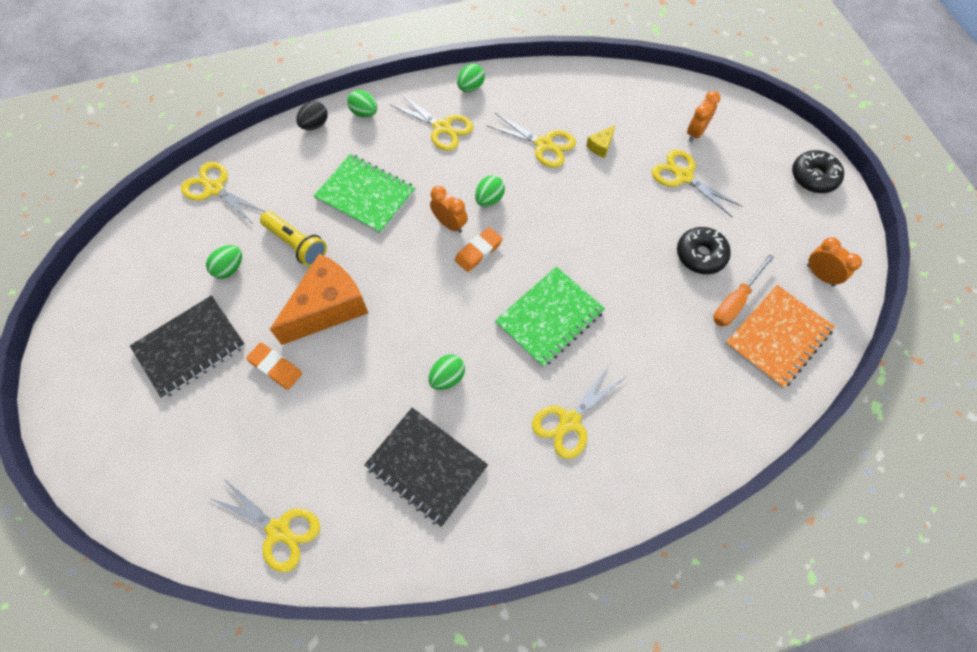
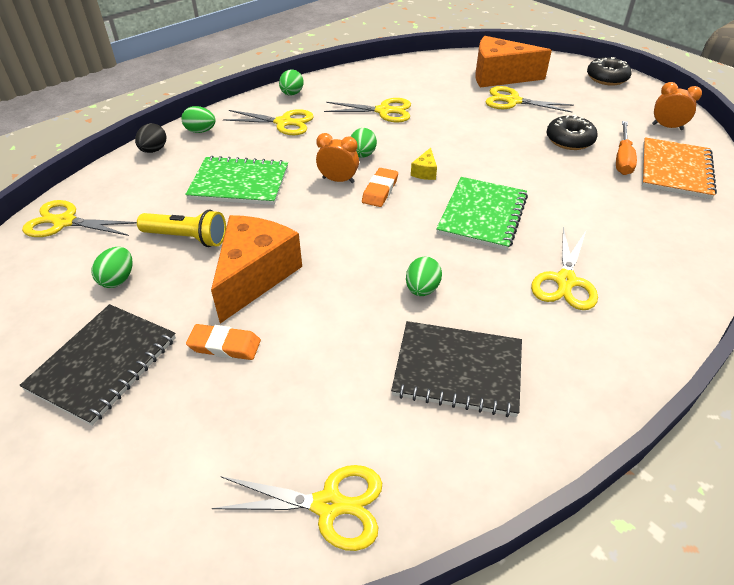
camera: 25 degrees left, 20 degrees down
(600, 146) = (432, 101): yellow cheese -> yellow cheese (425, 172)
(695, 133) = (499, 76): orange clock -> orange cheese

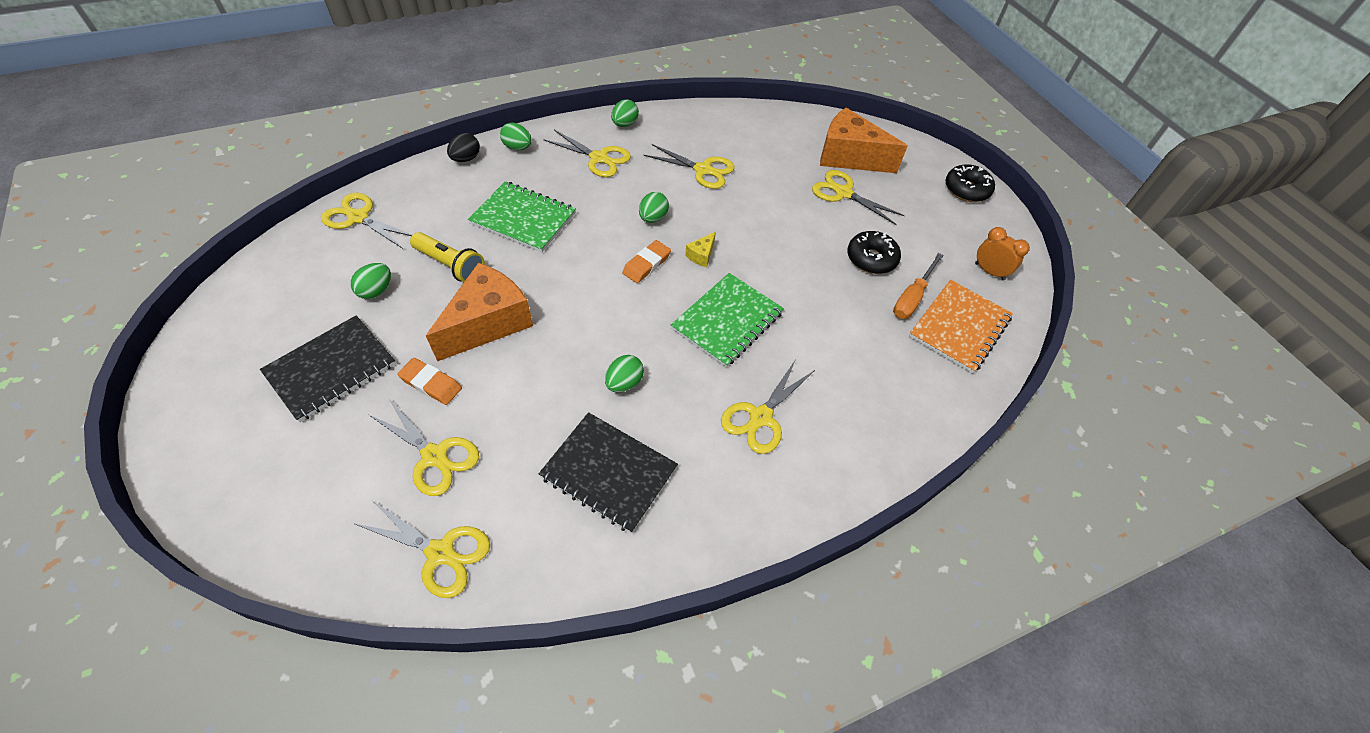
camera: 15 degrees right, 10 degrees up
(267, 411) = (434, 456): none -> yellow scissors
(338, 180) = (614, 241): orange clock -> none

